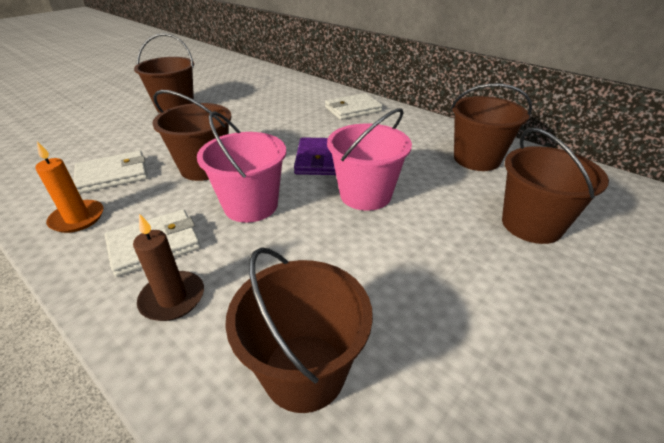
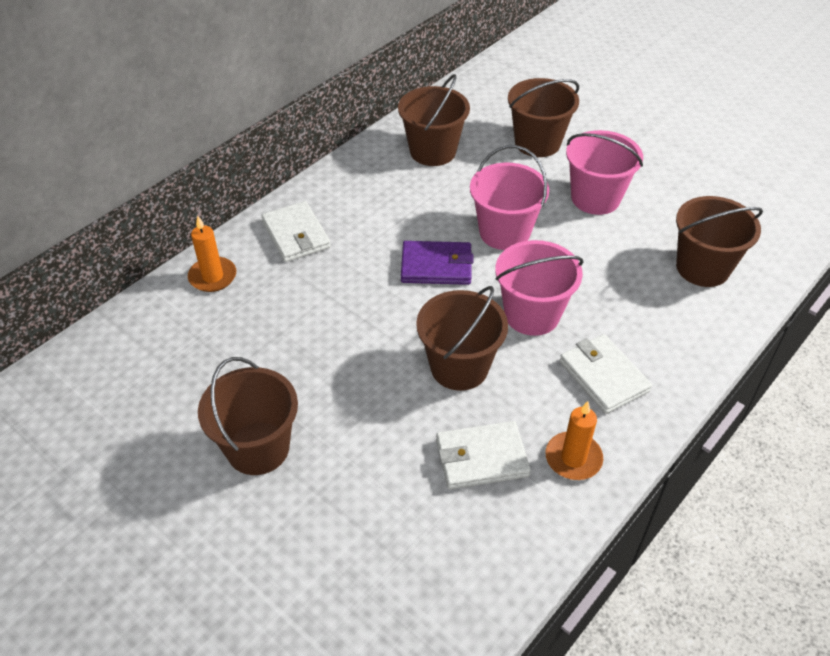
camera: 90 degrees left, 10 degrees up
(113, 175) = (481, 458): white wallet -> white wallet turned 75 degrees counterclockwise
(172, 298) = (662, 347): brown candle -> none
(313, 90) = (212, 276): none -> orange candle
(439, 266) = (595, 198): none -> pink bucket

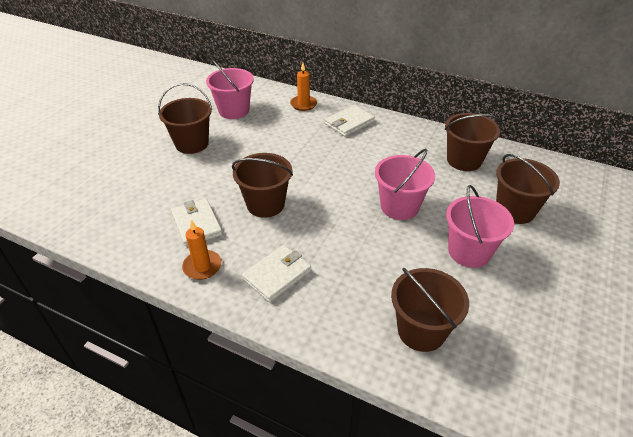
camera: 75 degrees right, 5 degrees down
(436, 266) = (349, 181): purple wallet -> none
(532, 314) = (323, 231): pink bucket -> pink bucket (234, 110)

